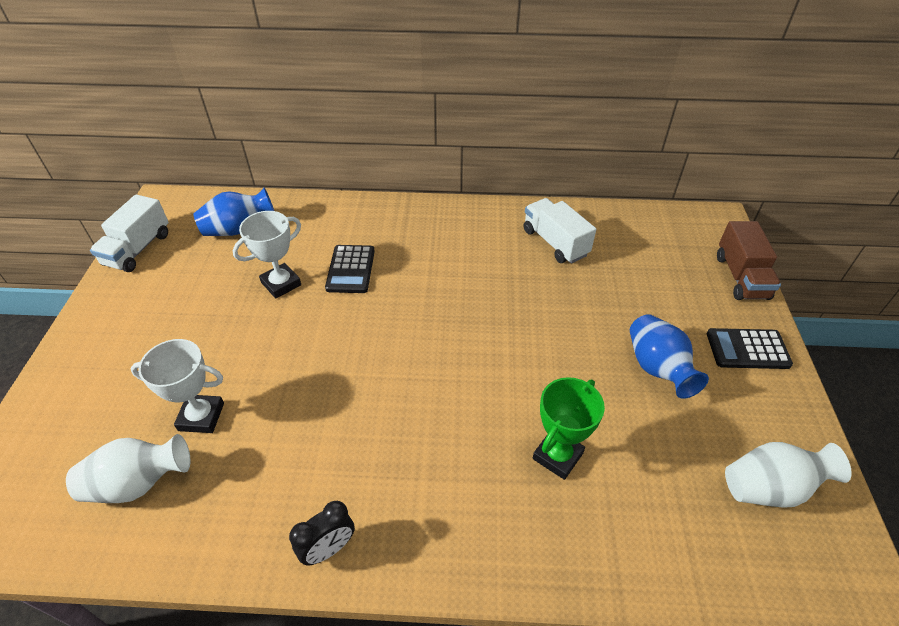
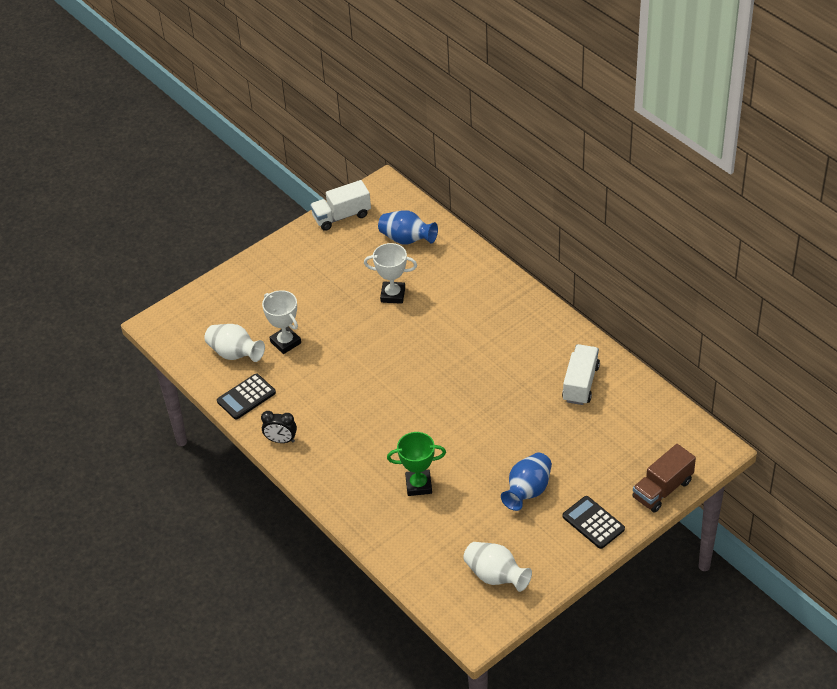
camera: 50 degrees right, 0 degrees up
(350, 269) = (439, 313): black calculator -> black calculator (246, 397)

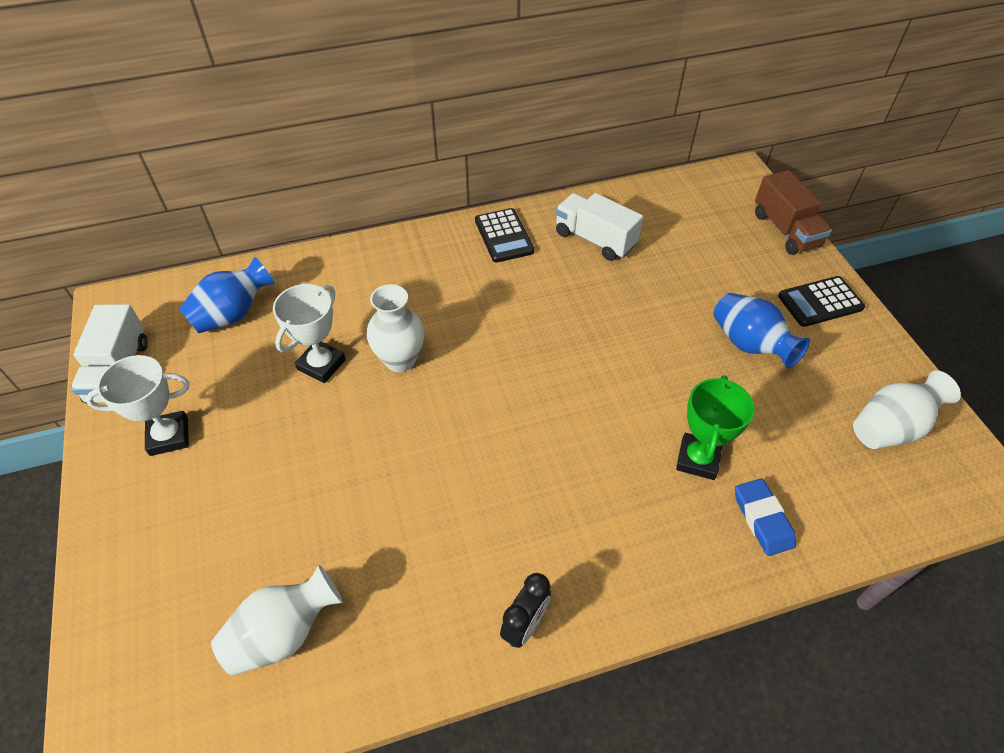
camera: 70 degrees left, 5 degrees up
(246, 397) = (396, 649): black calculator -> black calculator (504, 236)
(285, 342) = (313, 539): white trophy -> white trophy (169, 436)
(392, 523) = (762, 519): none -> blue eraser
(416, 327) = (400, 360): none -> white vase

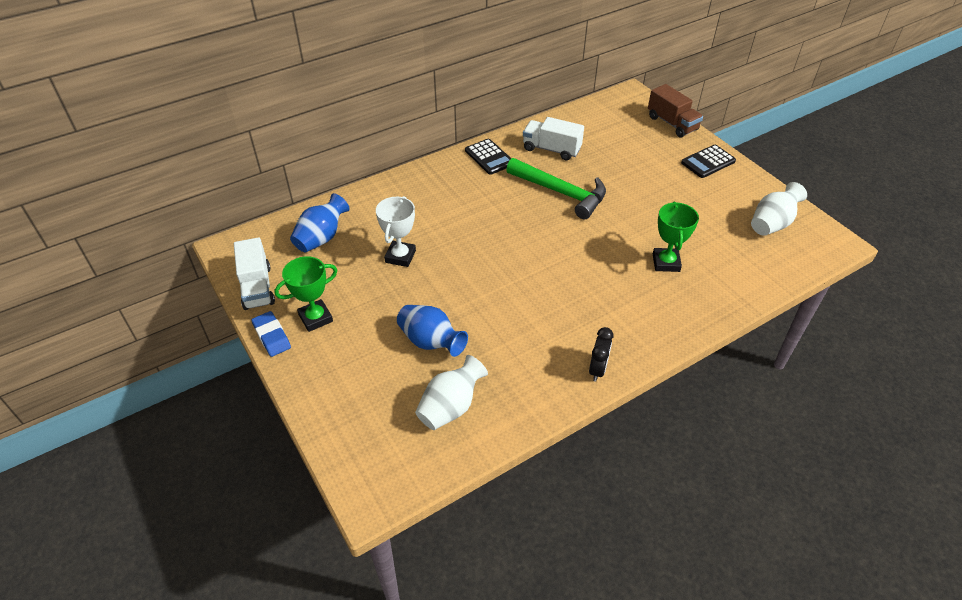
camera: 15 degrees left, 5 degrees down
(169, 436) = (315, 318): white trophy -> green trophy
(400, 360) = (453, 244): white vase -> none
(582, 309) = (561, 192): none -> green hammer
(749, 344) = (673, 194): blue vase -> blue vase (430, 342)
(762, 519) = (715, 286): blue eraser -> blue eraser (272, 336)

